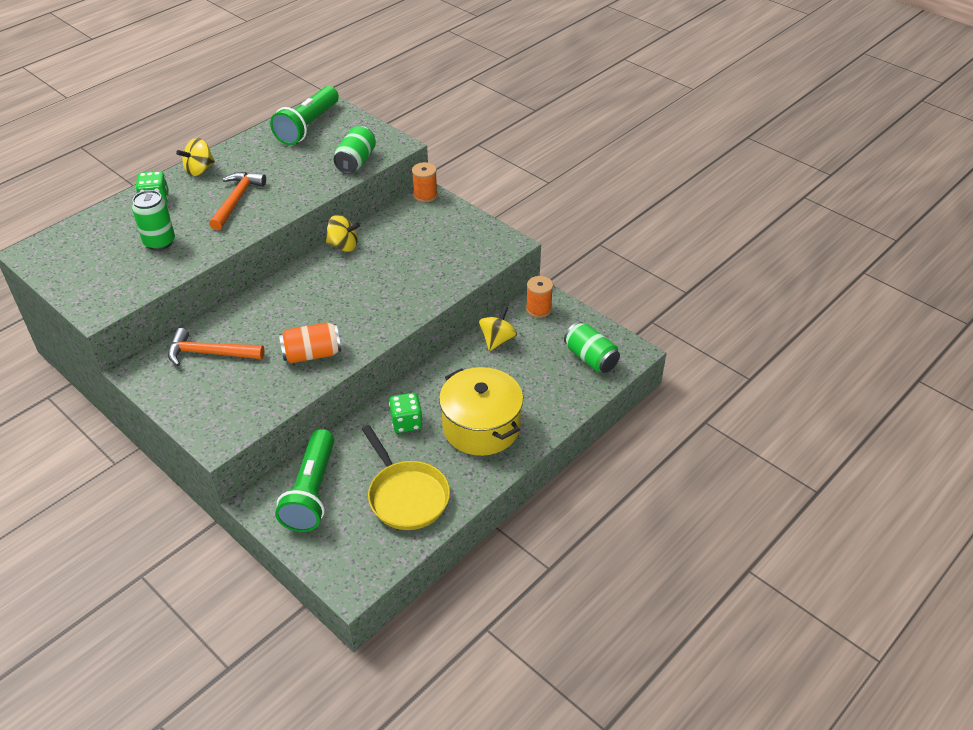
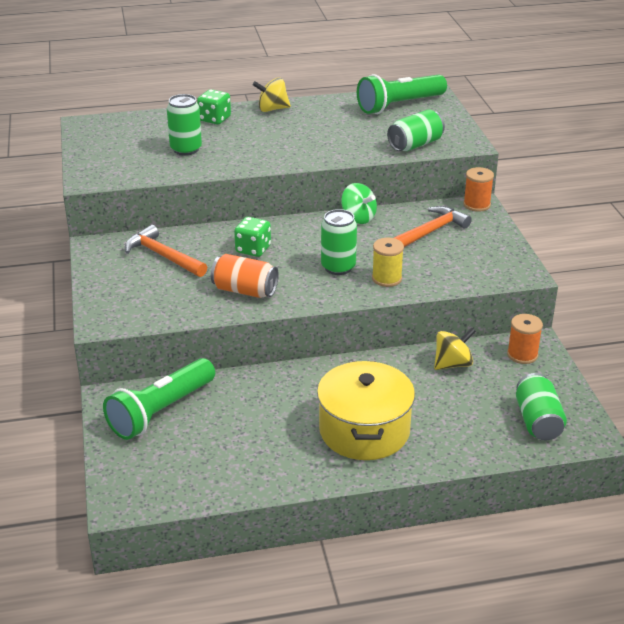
camera: 35 degrees right, 10 degrees down
(236, 200) = (279, 140): orange hammer -> orange hammer (430, 232)
(343, 245) = (358, 218): yellow spinning top -> green spinning top
(368, 299) = (338, 267): none -> green can
(406, 422) = (297, 395): green dice -> green dice (253, 249)
(406, 496) = (238, 454): yellow pan -> none
(414, 292) = (386, 278): none -> yellow spool

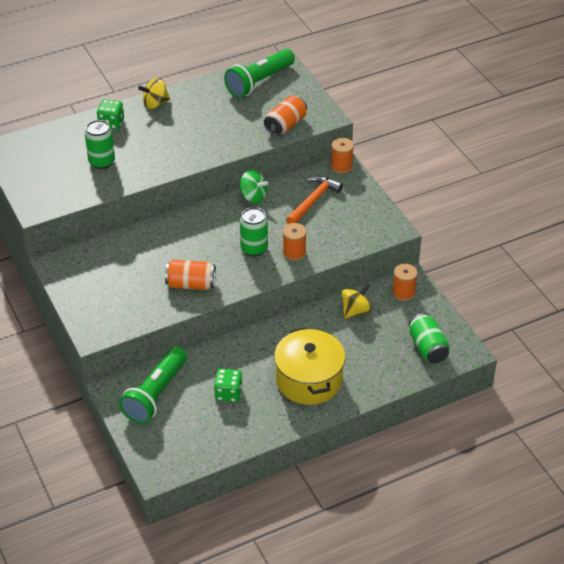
camera: 15 degrees left, 10 degrees up
(163, 256) = (113, 263): orange hammer -> none
(253, 249) = (182, 243): green dice -> green dice (228, 393)
(386, 278) = (294, 253): yellow spool -> orange spool
(415, 144) = (285, 125): green can -> orange can

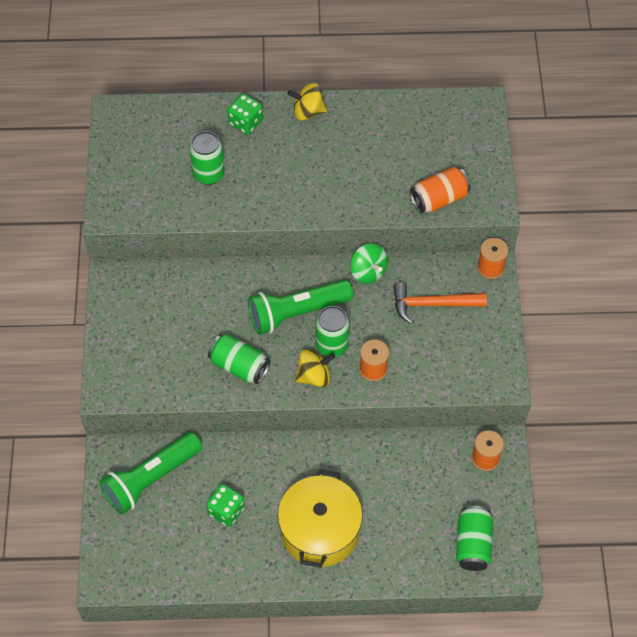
camera: 25 degrees right, 15 degrees up
(191, 284) = (239, 366): orange can -> green can
(259, 82) = (441, 123): green flashlight -> green flashlight (297, 313)
(313, 201) = (432, 304): orange hammer -> orange hammer turned 150 degrees counterclockwise
(355, 311) = (418, 460): yellow spinning top -> yellow spinning top (314, 376)

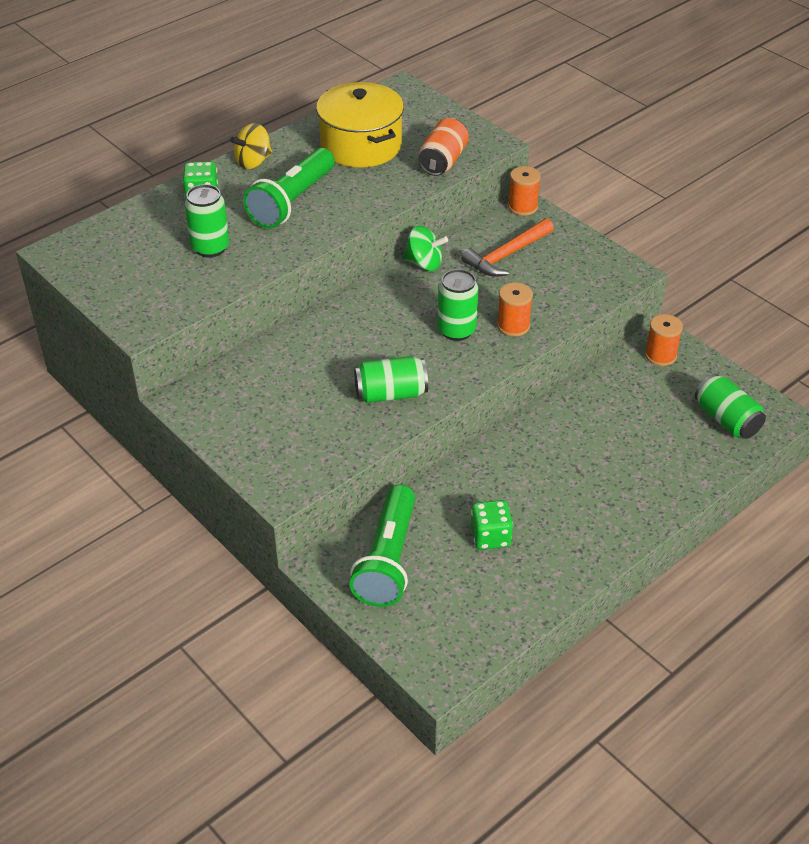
camera: 40 degrees left, 15 degrees down
(297, 313) = (396, 326): green flashlight -> green flashlight (292, 202)
(314, 376) = (468, 361): yellow spinning top -> none
(320, 531) = (592, 495): yellow pot -> yellow pot (361, 145)

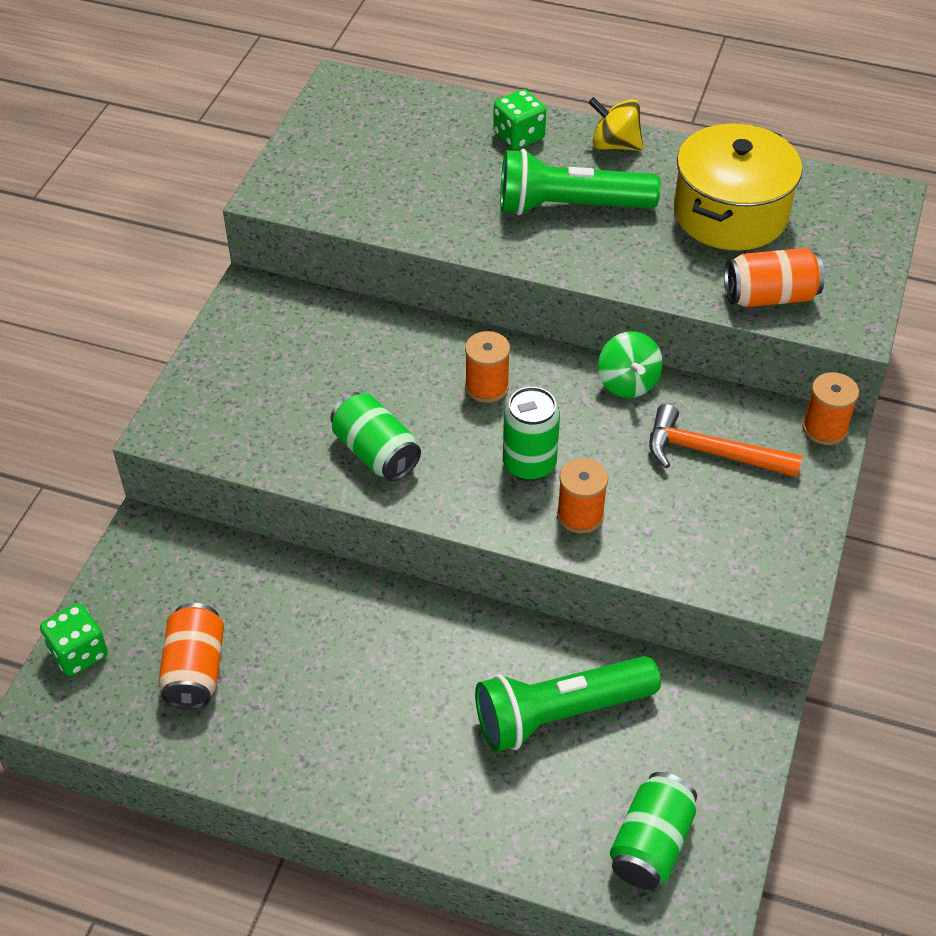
camera: 60 degrees right, 5 degrees up
(210, 248) = (436, 183): green can -> none
(388, 560) = (186, 583): green flashlight -> green flashlight (560, 714)
(467, 580) = (195, 670): none -> orange can
(490, 537) = (275, 663): green dice -> green dice (79, 653)
(660, 355) = (722, 716): orange spool -> orange spool (487, 387)

